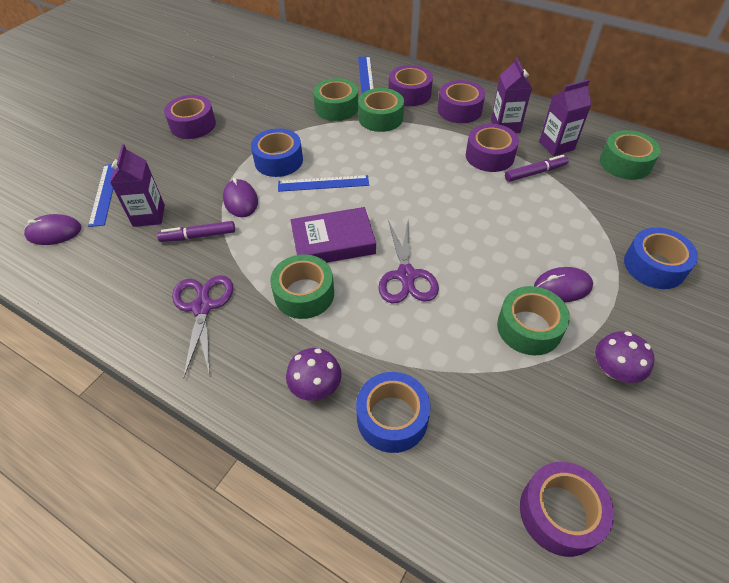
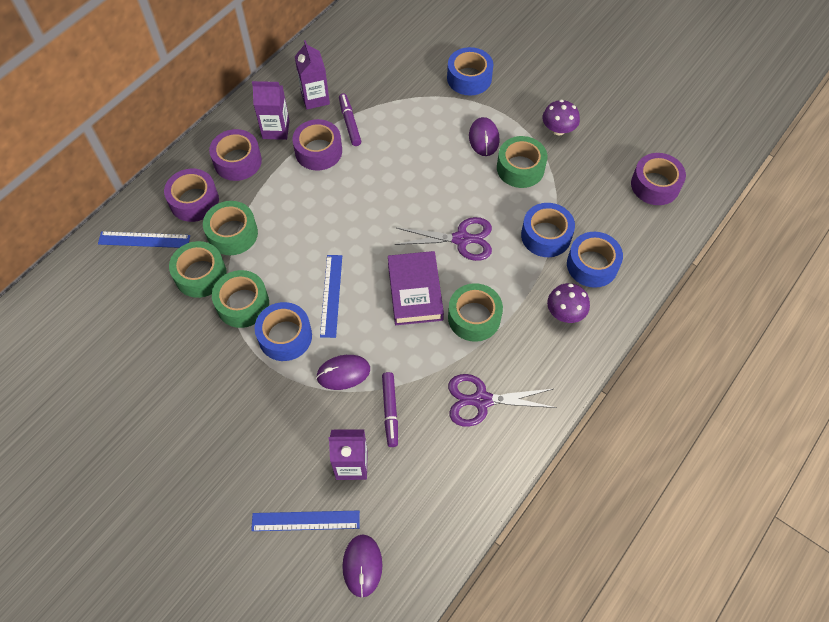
camera: 85 degrees left, 10 degrees up
(193, 125) = (193, 433): purple tape -> none
(429, 361) = (546, 236): none -> blue tape
(625, 163) = (350, 58): green tape -> green tape (243, 304)

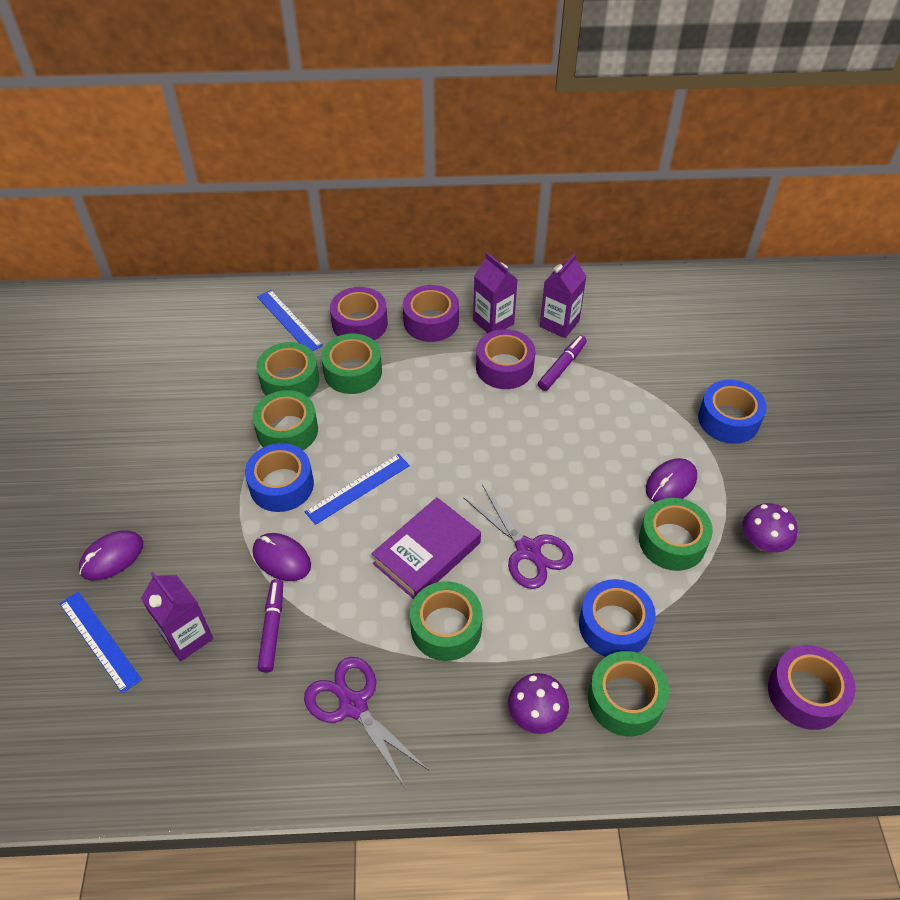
camera: 50 degrees right, 10 degrees down
(362, 565) = (83, 725): purple mouse -> purple mouse (112, 557)
(390, 411) = (272, 628): purple marker -> purple marker turned 135 degrees clockwise
(592, 265) = (625, 699): blue tape -> green tape

